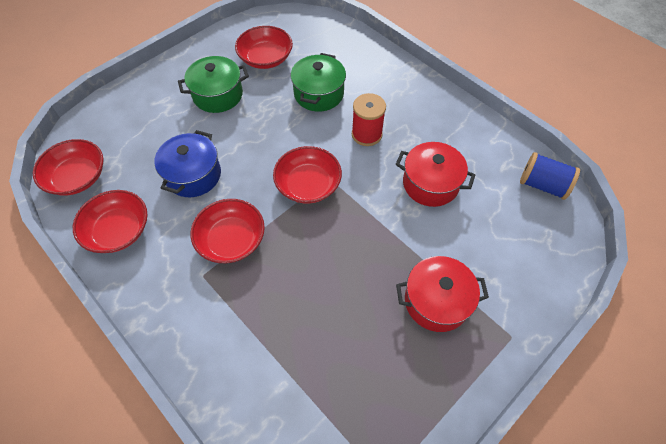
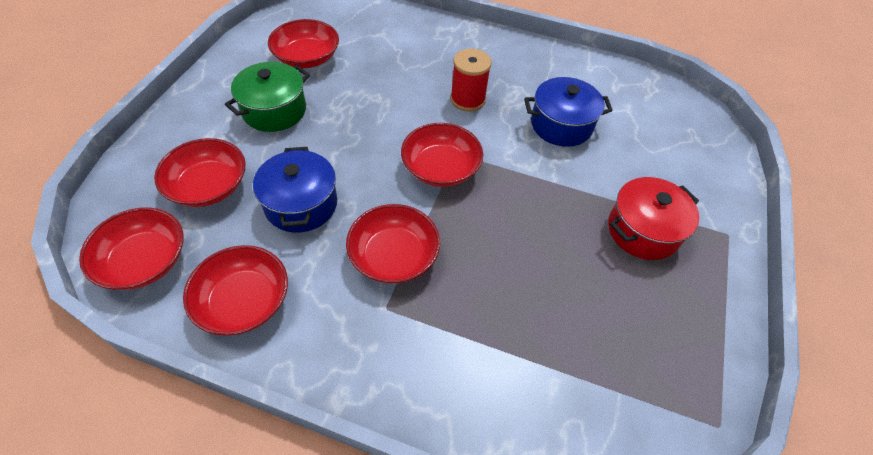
camera: 30 degrees left, 5 degrees down
(143, 138) = (208, 186): none -> red bowl
(318, 94) = (390, 76): green pot -> none
(430, 184) = (561, 125): red pot -> blue pot
(542, 185) = (658, 92): blue spool -> none

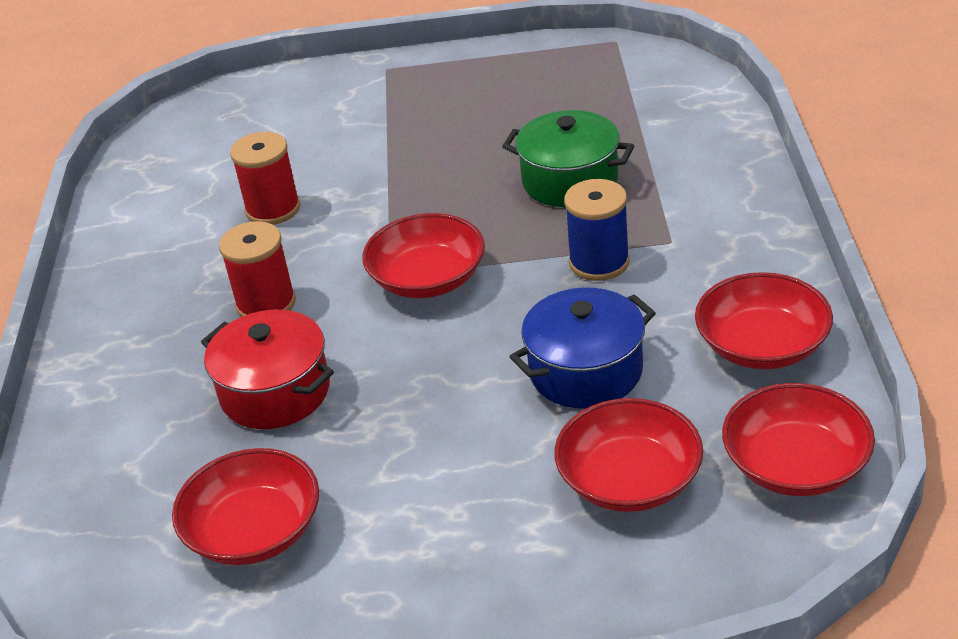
camera: 105 degrees left, 15 degrees down
(274, 110) = (421, 497): green pot -> green pot (570, 181)
(393, 256) = (599, 262): red bowl -> blue spool
(561, 125) = (273, 209): blue pot -> red spool
(643, 230) = (421, 115): red pot -> red pot (275, 392)

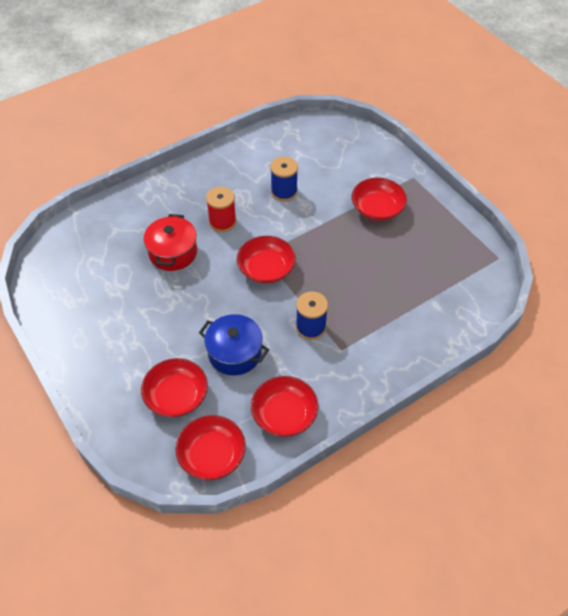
camera: 55 degrees right, 15 degrees up
(254, 531) = (98, 285): red bowl -> red bowl (377, 209)
(273, 209) = (284, 192): red spool -> blue spool
(570, 181) = (365, 290): green pot -> none

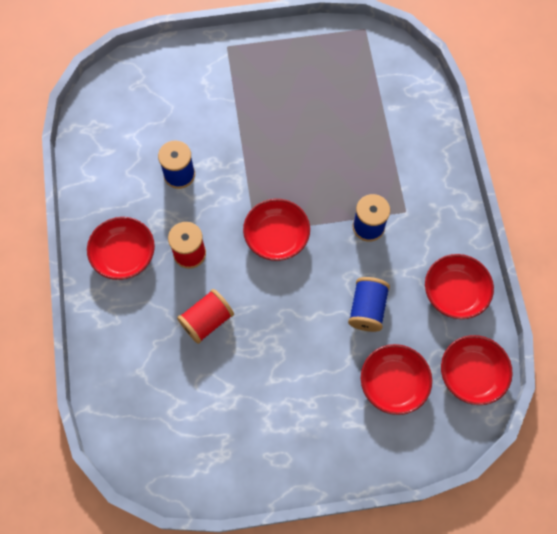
camera: 65 degrees left, 15 degrees up
(173, 252) = (207, 321): red pot -> red spool
(234, 353) = (367, 309): blue pot -> blue spool
(377, 209) = (251, 98): red bowl -> red bowl (124, 255)

